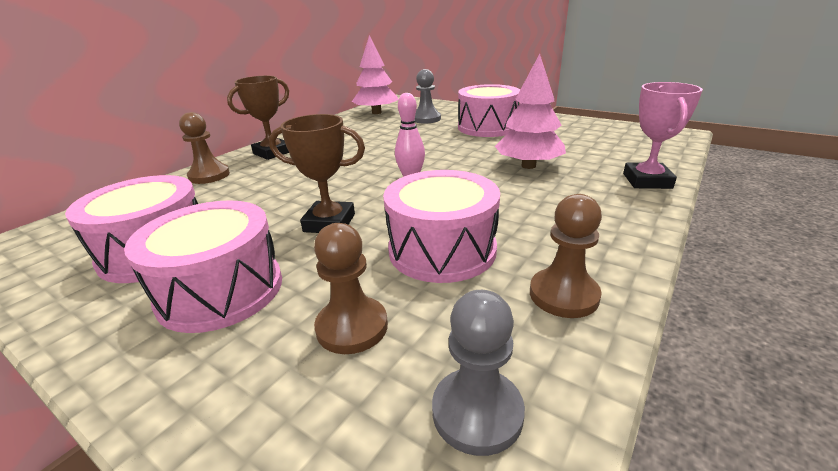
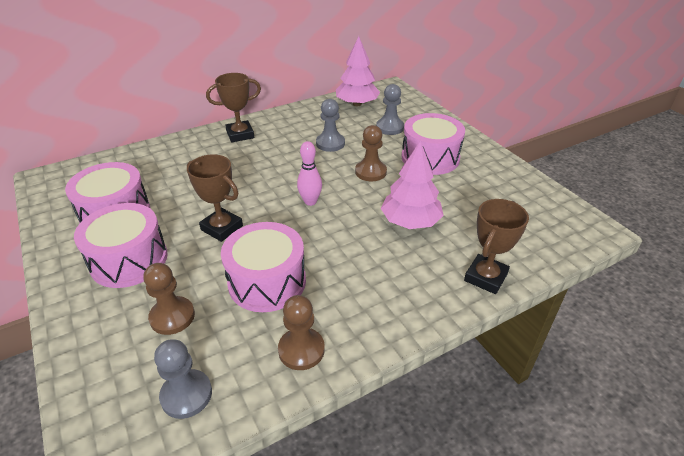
camera: 25 degrees right, 10 degrees up
(209, 176) = (184, 148): brown pawn -> brown pawn (370, 172)
(381, 138) = (330, 143): none -> grey pawn
(647, 181) = (485, 277): pink trophy -> brown trophy

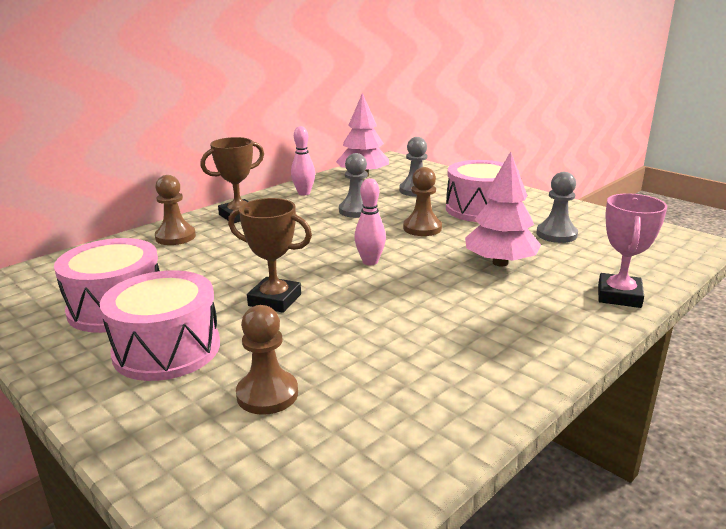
camera: 15 degrees left, 15 degrees down
(186, 395) = (343, 469): grey pawn -> grey pawn (556, 234)
(267, 282) = (370, 340): pink drum -> none
(300, 117) = (304, 193): none -> pink bowling pin
(301, 350) = (461, 395): brown pawn -> brown pawn (175, 237)
(485, 277) = (619, 296): brown trophy -> pink trophy

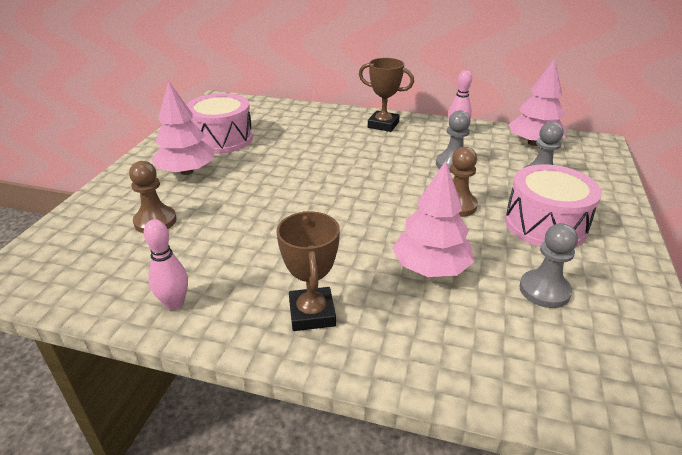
camera: 60 degrees right, 10 degrees up
(167, 349) = (186, 171): pink drum -> pink tree
(175, 237) = (326, 118): brown pawn -> none
(275, 300) = (269, 183): brown trophy -> brown trophy (312, 313)
(370, 262) = (363, 200): pink bowling pin -> pink bowling pin (174, 303)
(619, 296) = (433, 367): pink trophy -> none

